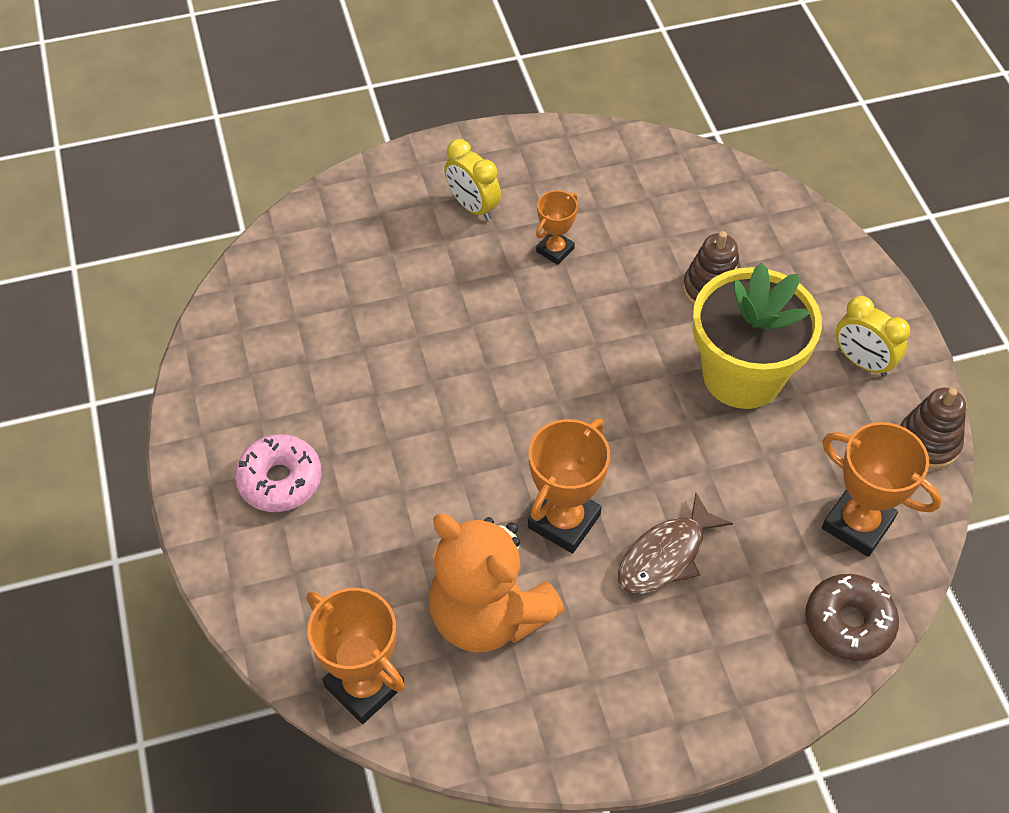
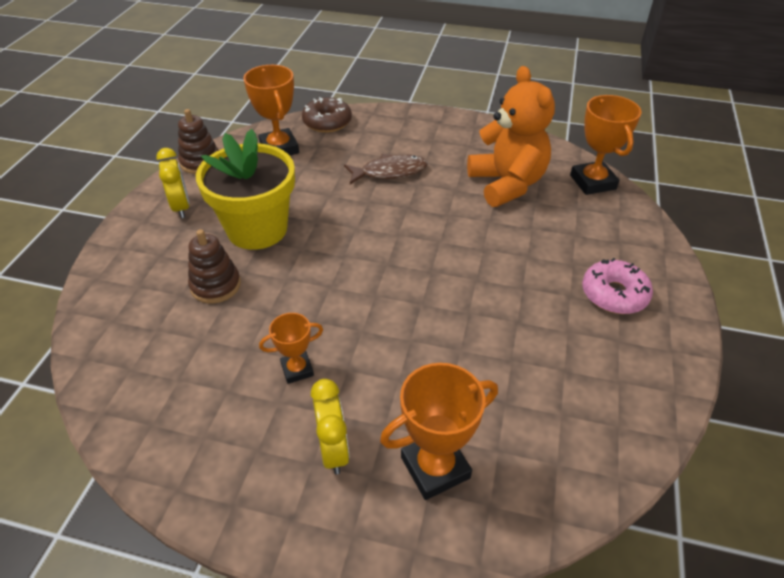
camera: 150 degrees left, 10 degrees down
(564, 521) = (434, 205): orange trophy -> orange trophy (435, 467)

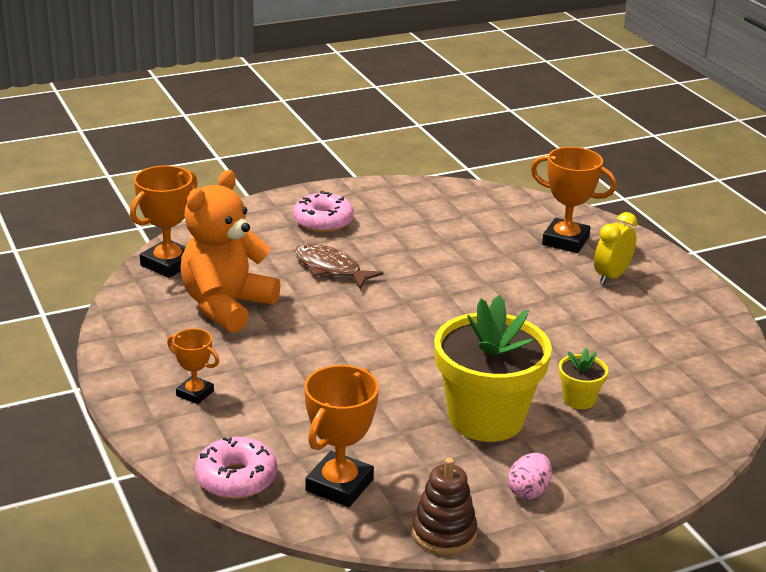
camera: 130 degrees left, 15 degrees down
(181, 207) = (528, 491): yellow clock -> pink egg
(215, 285) = (579, 399): brown stacking toy -> yellow flower pot
(297, 369) = (584, 317): orange trophy -> orange trophy (195, 393)
(327, 122) = (236, 478): brown donut -> pink donut
(390, 172) = (289, 381): brown fish -> brown fish (330, 268)

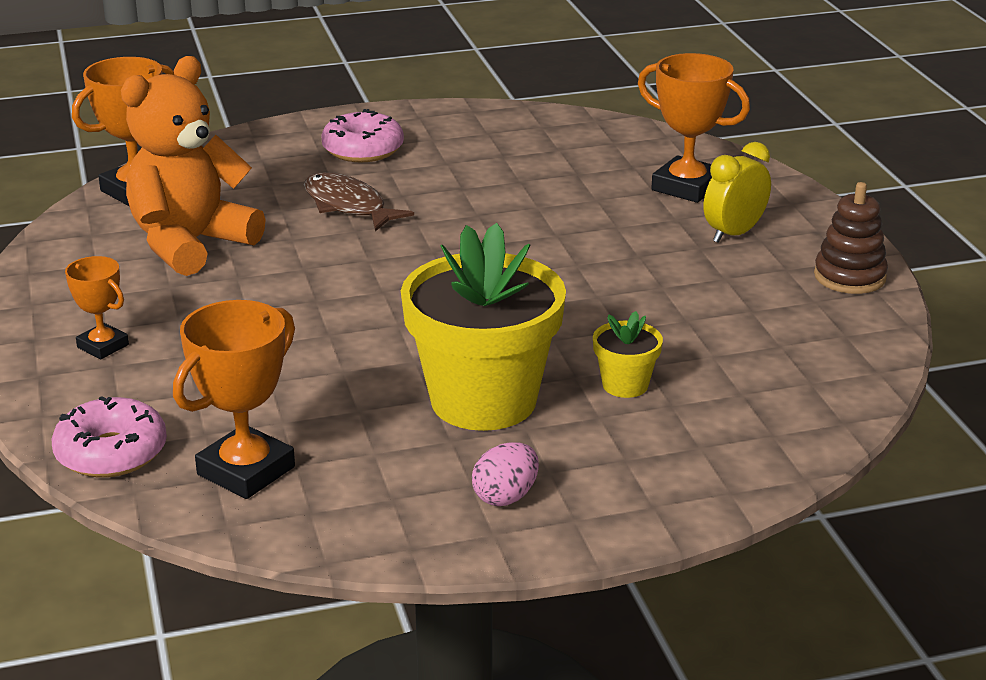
camera: 10 degrees right, 0 degrees up
(444, 533) = (364, 541): brown stacking toy -> brown stacking toy (849, 277)

